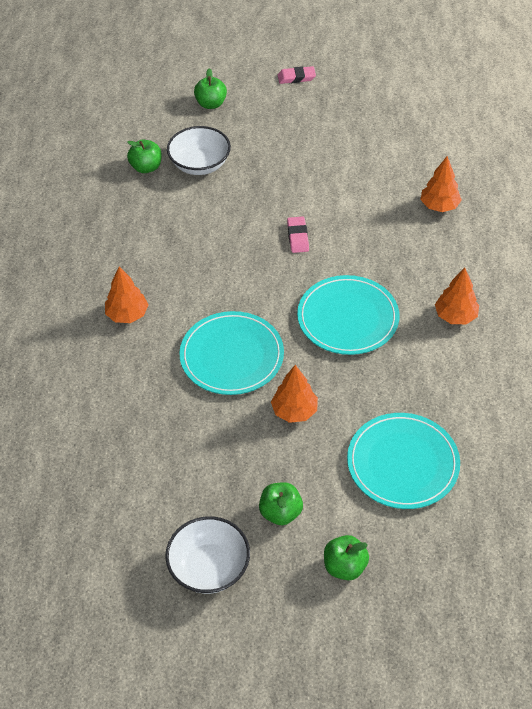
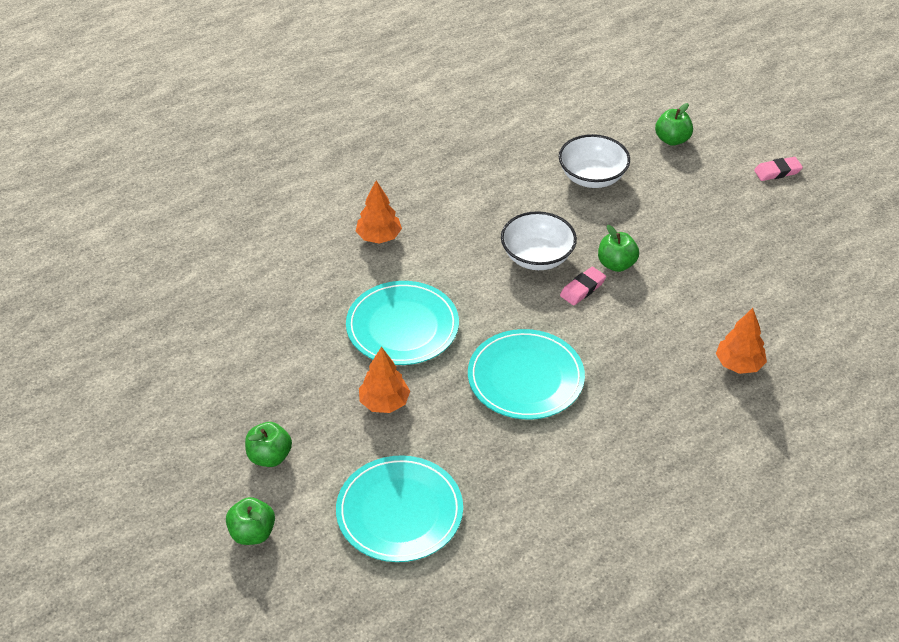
camera: 50 degrees right, 5 degrees down
(146, 167) = (549, 148): green apple -> green apple (616, 264)
(209, 567) = (176, 443): white bowl -> white bowl (537, 257)
(296, 77) = (777, 171): pink eraser -> pink eraser turned 60 degrees counterclockwise
(455, 316) = (612, 454): orange tree -> none

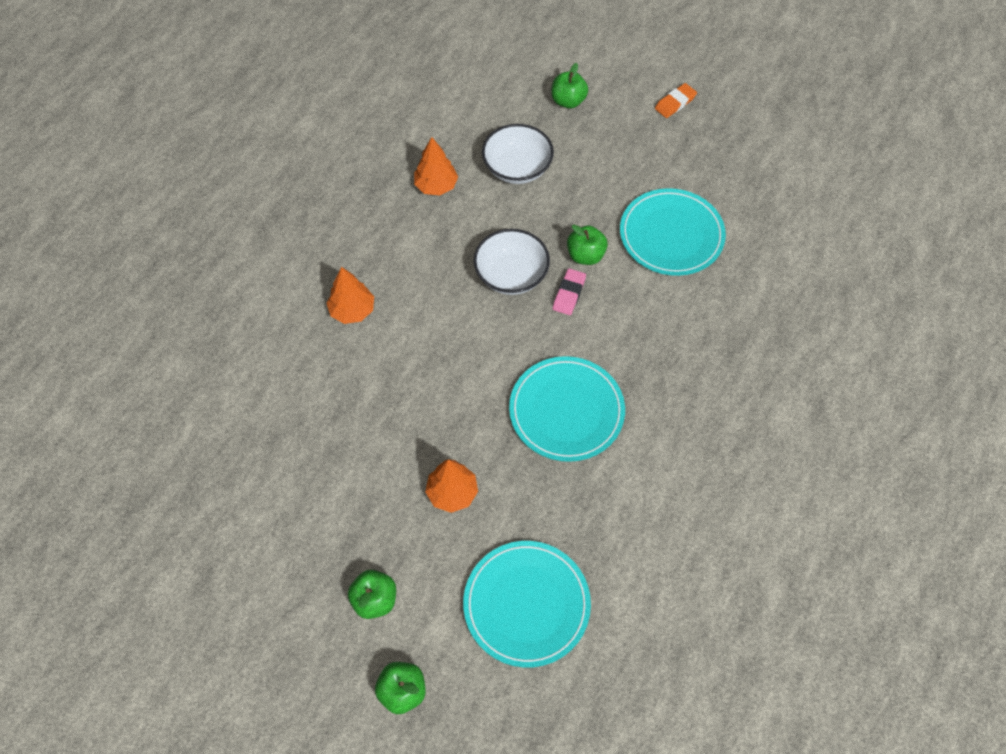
camera: 25 degrees left, 15 degrees up
(402, 326) = (426, 402): turquoise plate -> turquoise plate (671, 235)
(739, 364) = (740, 319): orange tree -> orange tree (436, 186)
(777, 171) = (675, 103): pink eraser -> orange eraser

